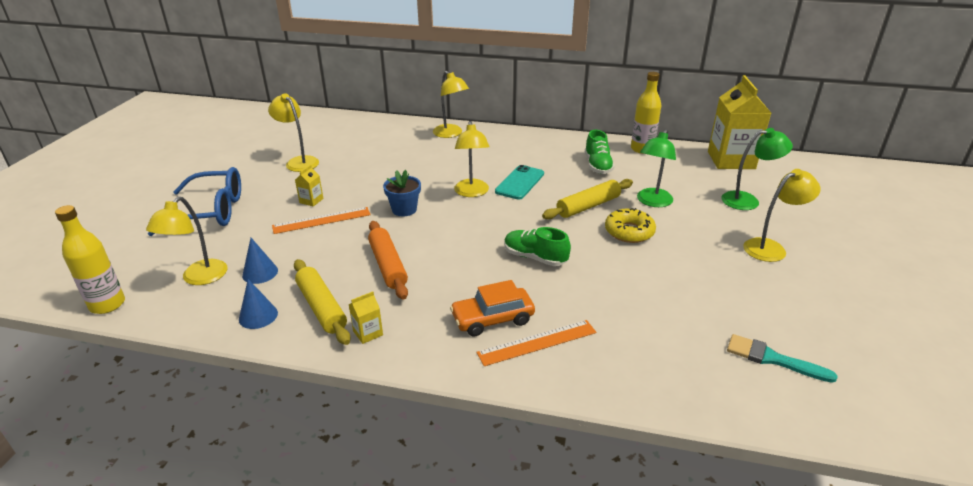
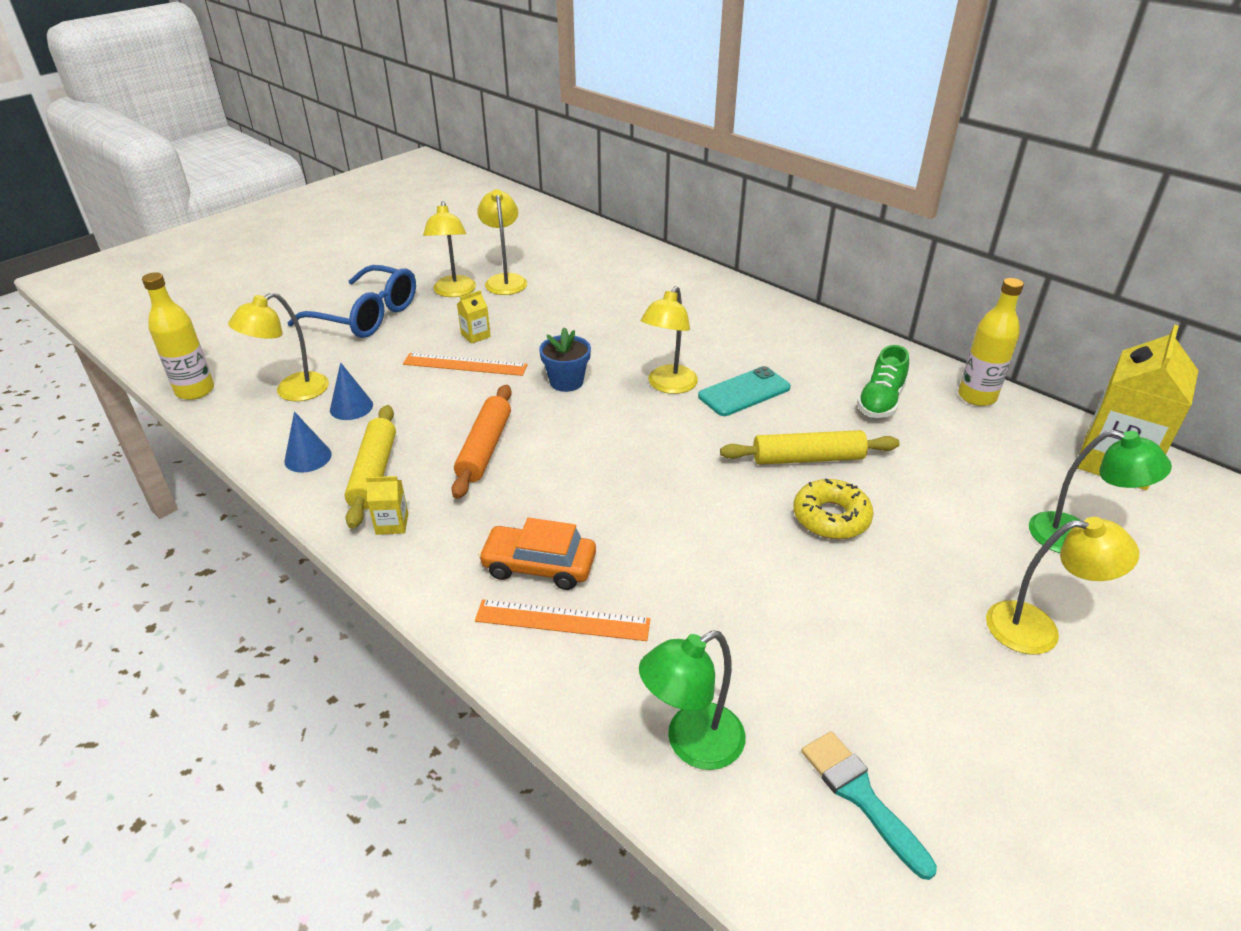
camera: 30 degrees right, 5 degrees up
(451, 134) = (717, 293): yellow lamp -> yellow lamp (454, 292)
(535, 257) = (665, 505): green shoe -> none
(652, 202) = (911, 485): green lamp -> green lamp (691, 744)

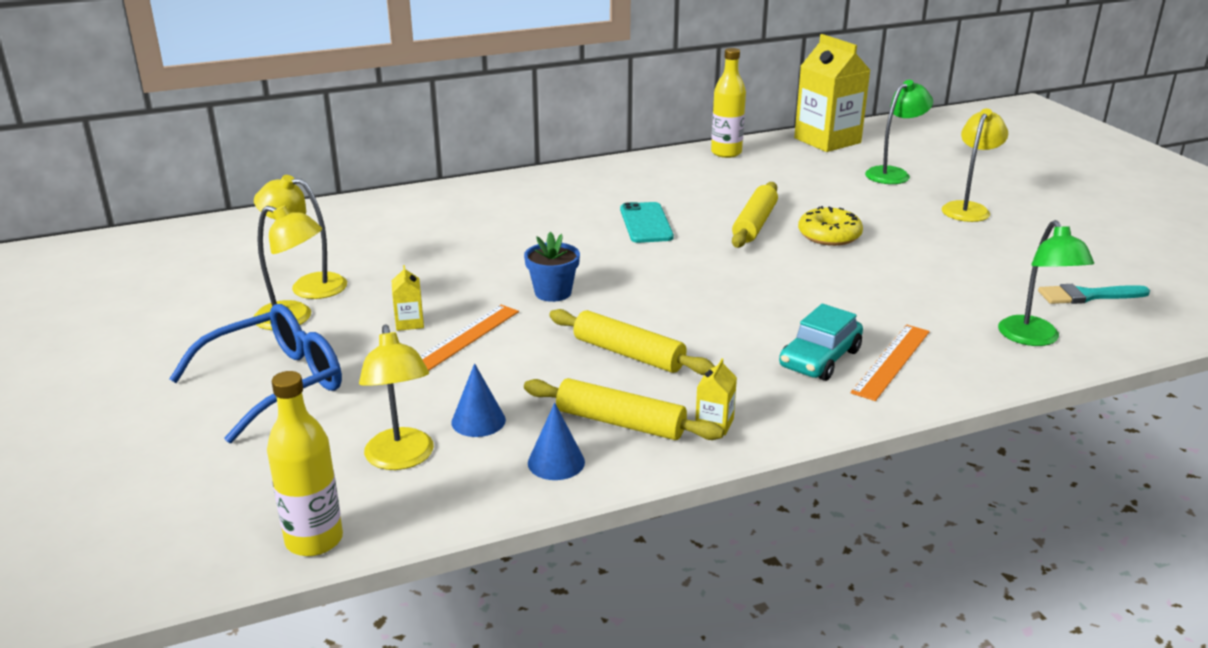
camera: 65 degrees left, 10 degrees down
(485, 448) = (629, 354): orange rolling pin -> yellow rolling pin
(539, 566) = (820, 359): orange car -> turquoise car
(668, 386) = (606, 250): yellow lamp -> none
(880, 402) = (704, 182): green shoe -> none

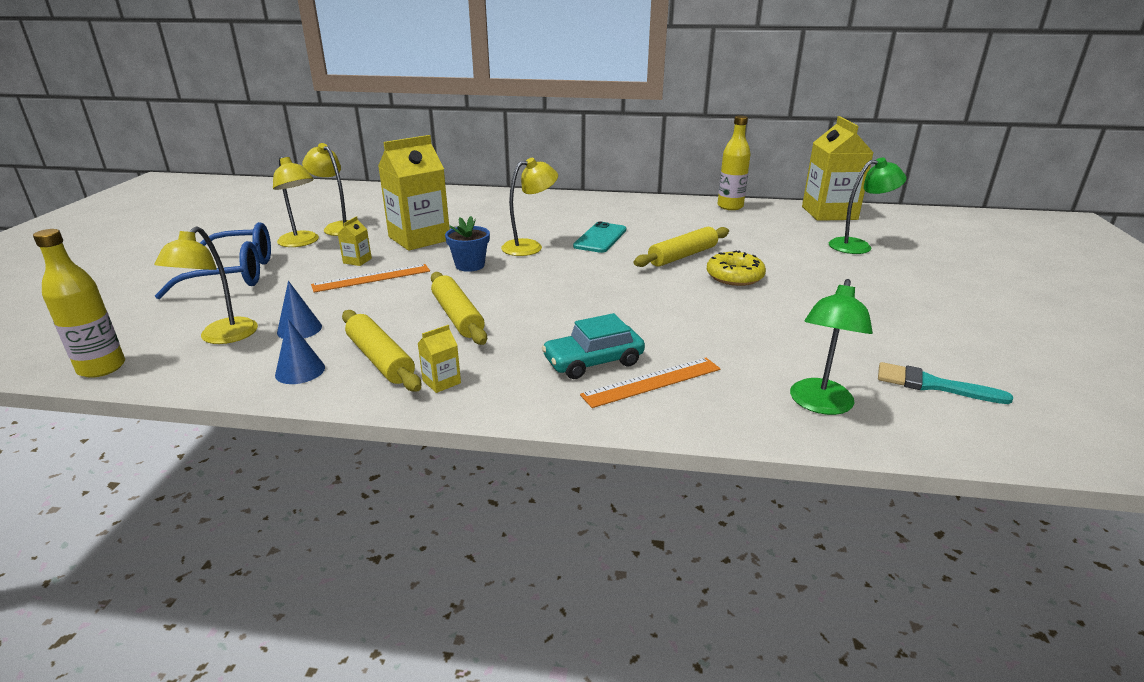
camera: 30 degrees right, 0 degrees up
(440, 275) = (419, 238): none -> yellow carton
(968, 208) = (897, 285): yellow lamp -> yellow lamp (530, 246)

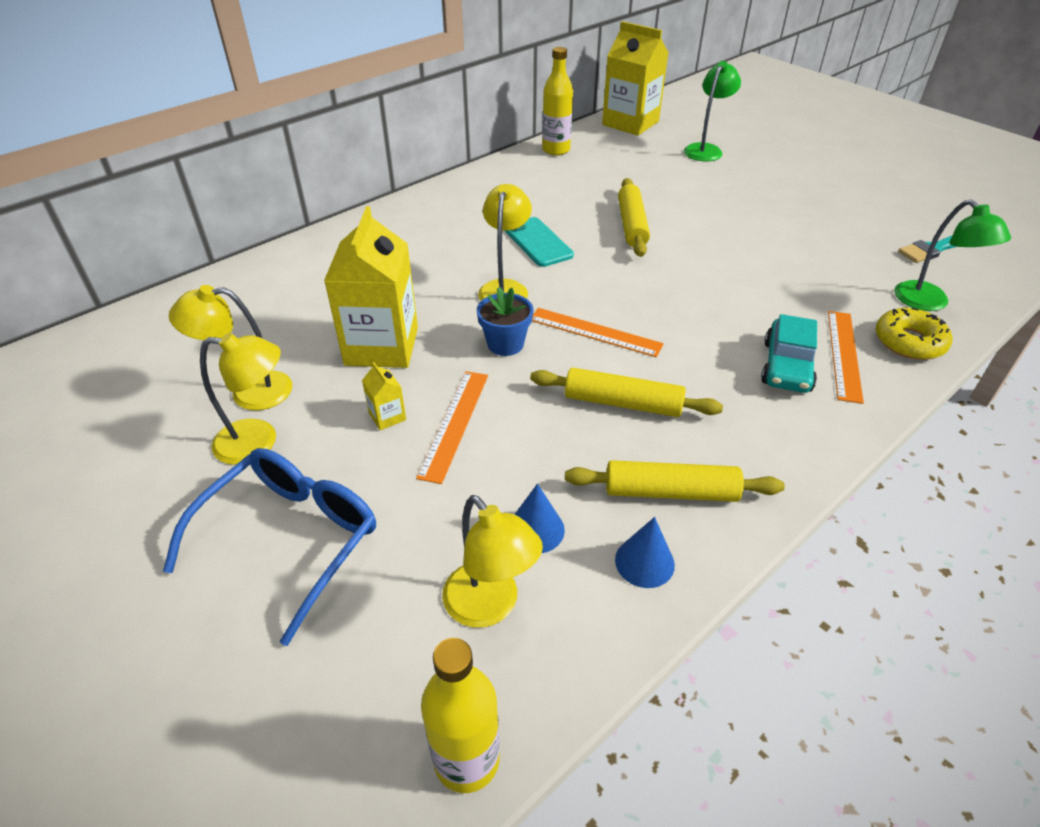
camera: 50 degrees left, 15 degrees up
(441, 382) = (752, 468): yellow carton -> none
(525, 285) = (595, 332): none -> orange ruler
(734, 276) = (700, 225): yellow donut -> yellow donut (909, 342)

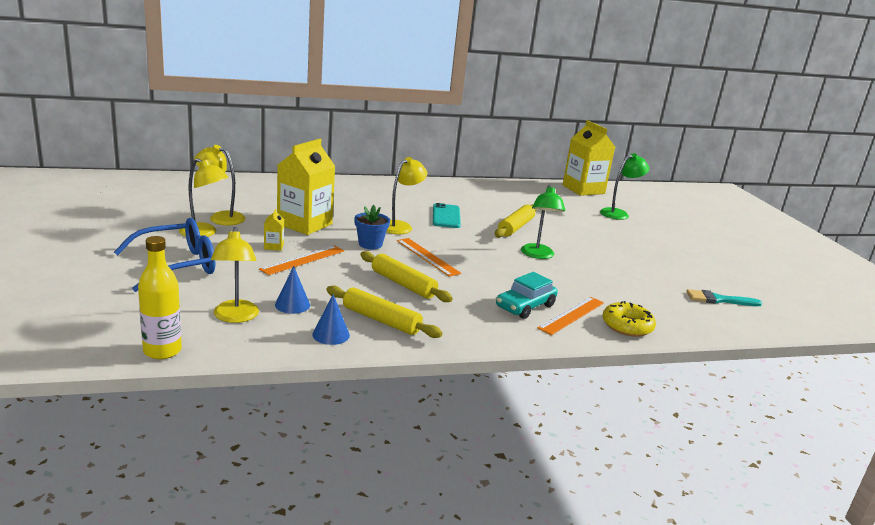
camera: 25 degrees right, 20 degrees down
(556, 150) = (514, 186): yellow bottle -> none
(929, 303) = (672, 317): green lamp -> green lamp (538, 255)

